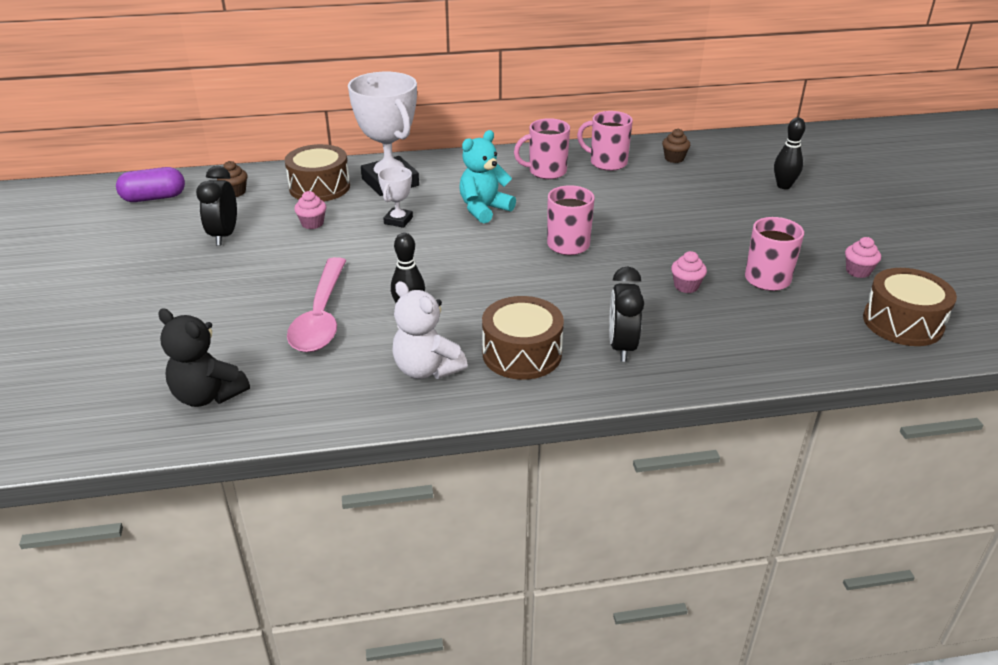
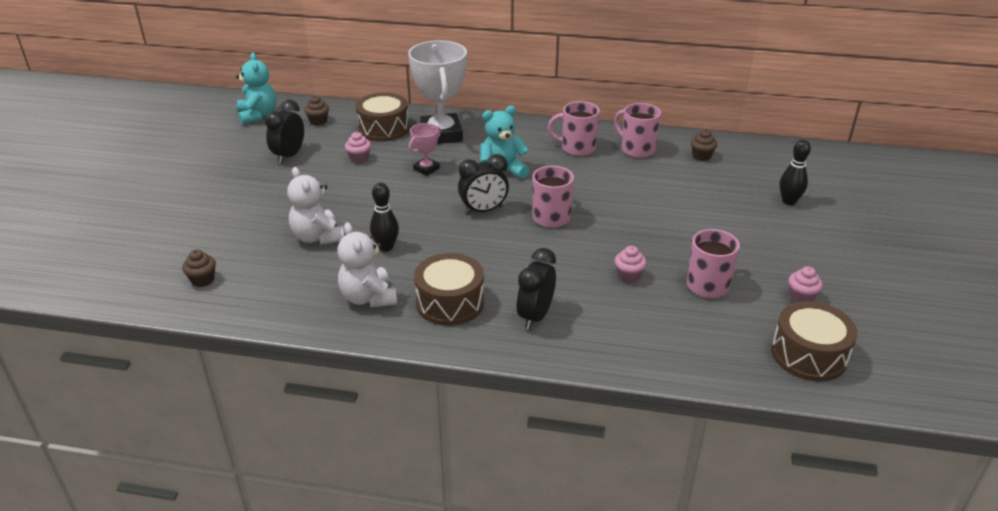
camera: 20 degrees right, 0 degrees up
(154, 198) = (258, 115): purple capsule -> turquoise teddy bear
(208, 395) = (203, 280): black teddy bear -> brown cupcake
(321, 317) = (317, 237): pink spoon -> white teddy bear
(398, 220) = (426, 169): white trophy -> pink trophy
(491, 251) = (483, 210): none -> black clock

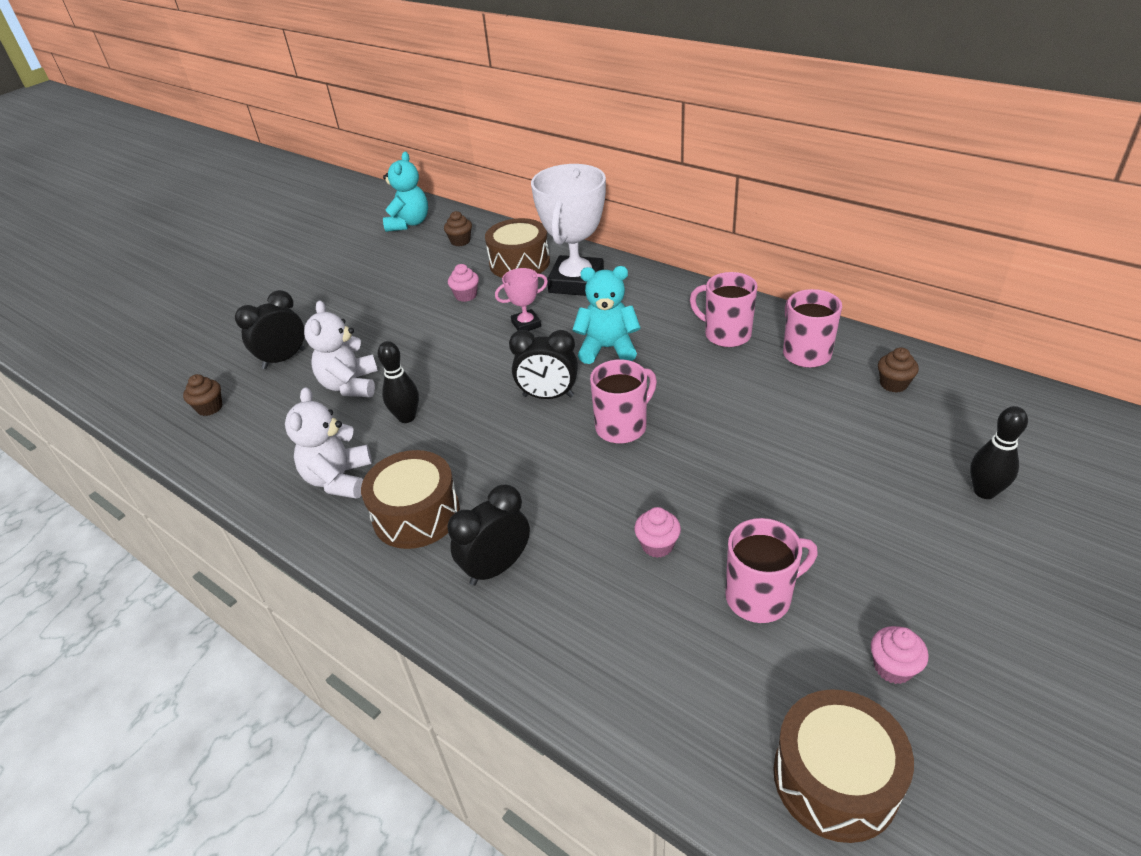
camera: 30 degrees right, 5 degrees up
(289, 156) = (401, 277): black clock -> black clock (284, 359)

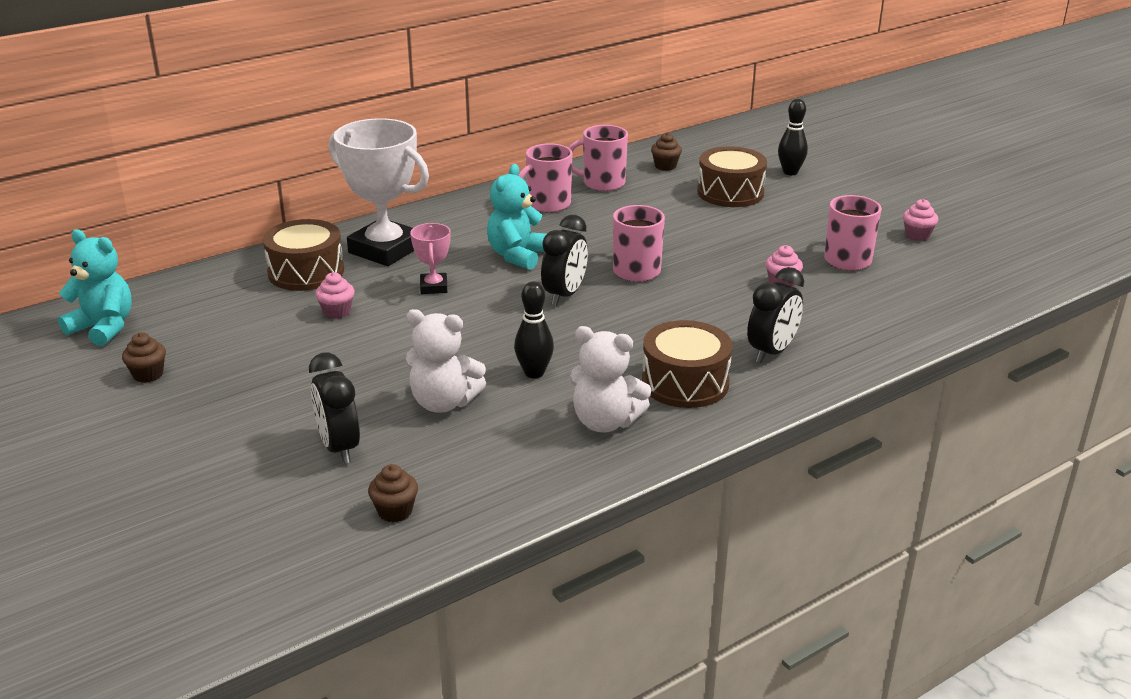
camera: 75 degrees left, 10 degrees down
(460, 241) = (205, 299): brown cupcake -> brown cupcake (148, 374)
(496, 567) = (772, 352): black clock -> black clock turned 120 degrees counterclockwise
(835, 778) = (988, 271): brown drum -> brown drum (730, 193)

